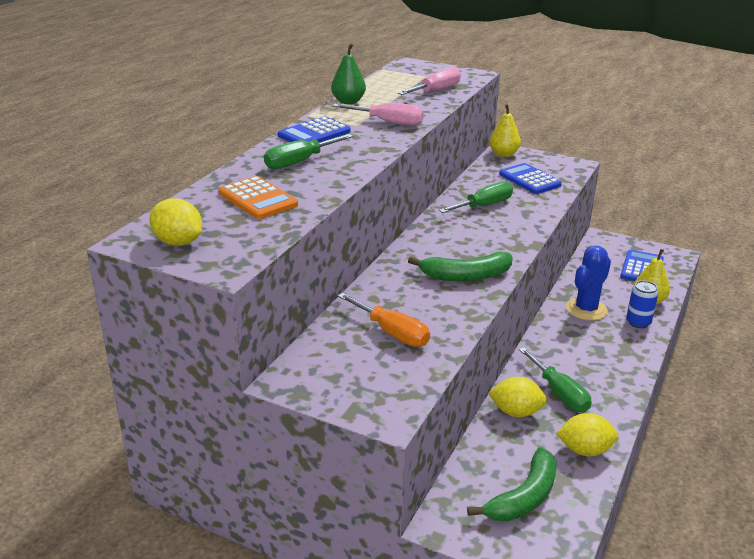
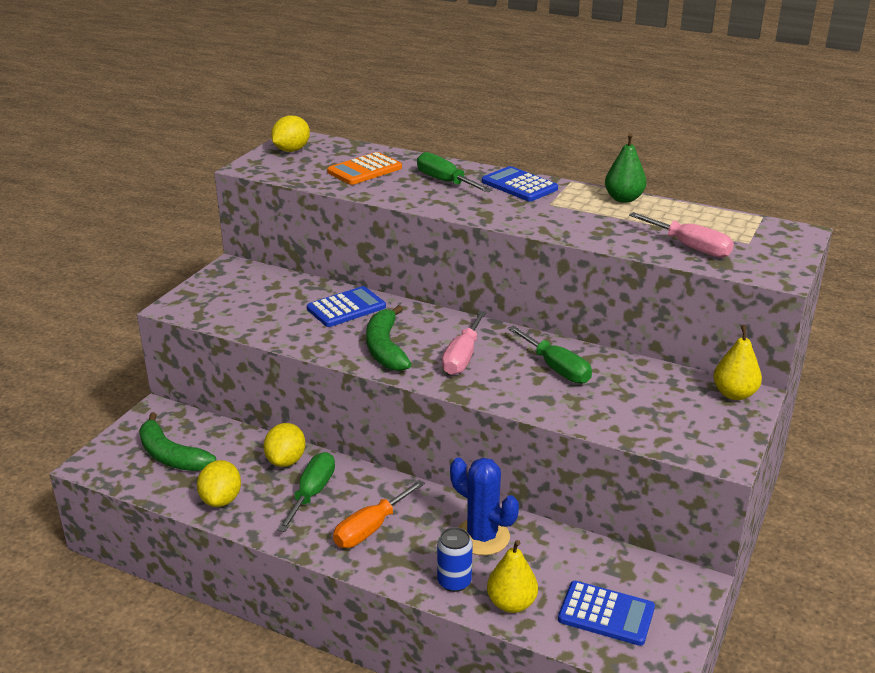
camera: 90 degrees right, 0 degrees up
(388, 122) = (563, 219): pink screwdriver -> pink screwdriver (462, 357)
(392, 333) = (287, 308): orange screwdriver -> orange screwdriver (370, 528)
(529, 180) = (650, 409): blue calculator -> blue calculator (346, 308)
(559, 393) = (312, 493): green screwdriver -> green screwdriver turned 135 degrees clockwise

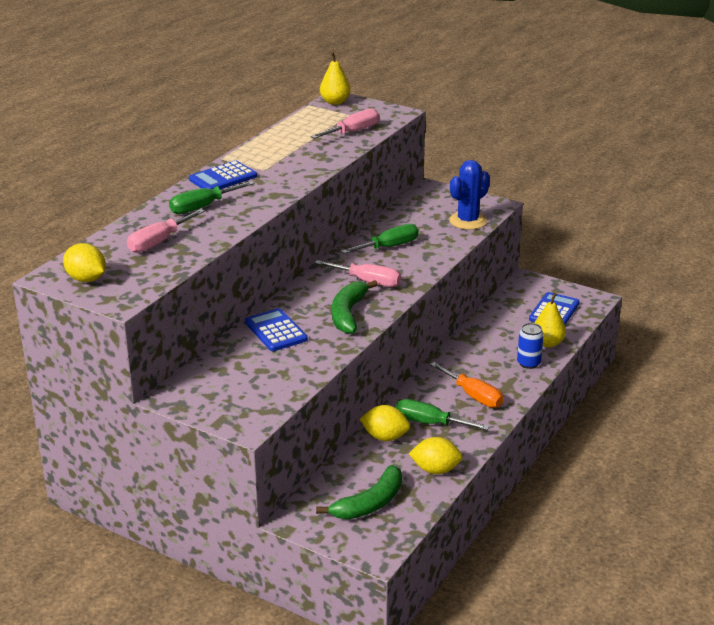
camera: 85 degrees left, 0 degrees up
(364, 170) = (159, 242): orange calculator -> pink screwdriver
(385, 348) = (348, 314): green banana -> green banana turned 105 degrees clockwise
(482, 537) = (483, 349): blue cactus -> blue cactus (468, 221)
(623, 199) = (264, 143): green pear -> none
(734, 394) = (427, 192): yellow pear -> yellow pear (335, 102)

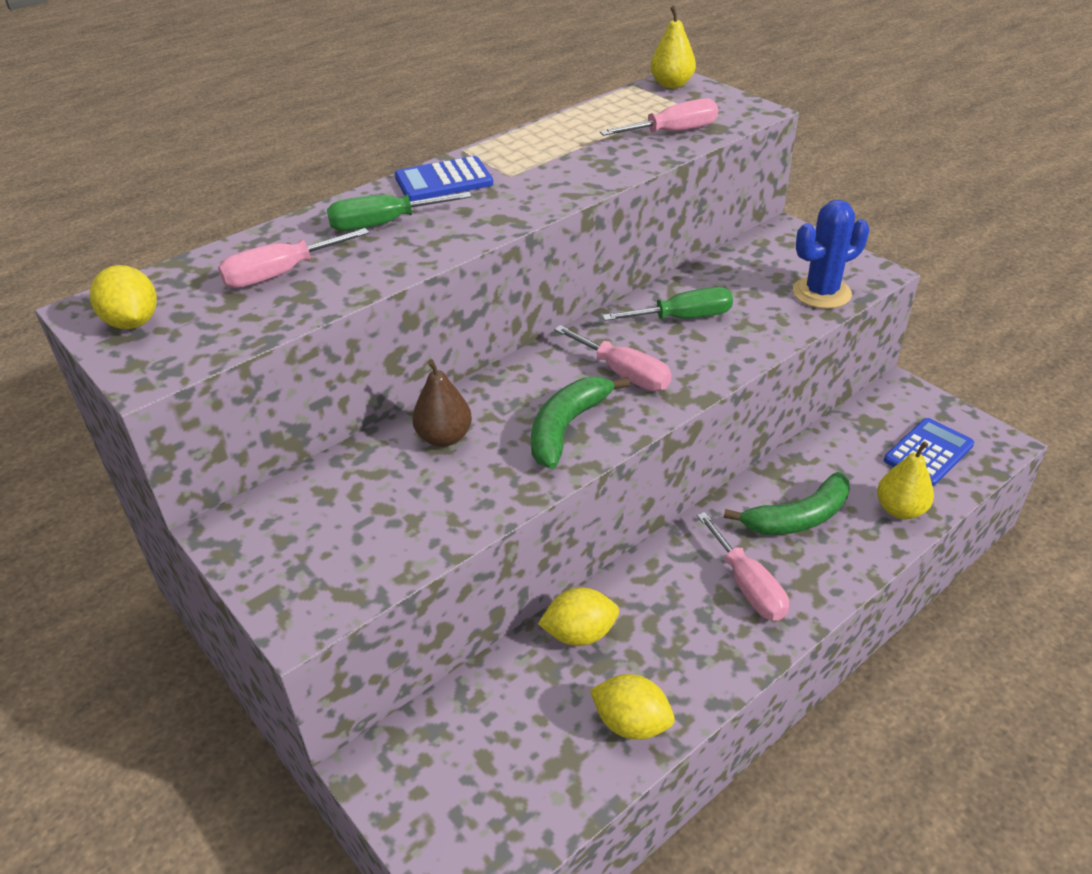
camera: 20 degrees right, 10 degrees up
(276, 331) = (444, 437): blue calculator -> brown pear
(369, 503) = (498, 766): green banana -> green banana (797, 518)
(385, 437) = (579, 634): yellow lemon -> yellow lemon turned 45 degrees counterclockwise
(429, 423) = (659, 623): green screwdriver -> none
(473, 396) = (747, 586): orange screwdriver -> pink screwdriver
(528, 363) = (857, 542): blue can -> none

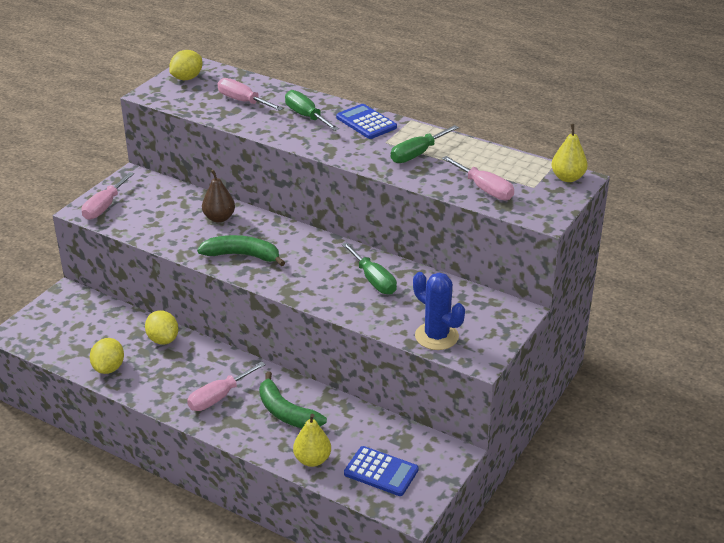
camera: 70 degrees right, 5 degrees down
(559, 159) = (417, 154): none -> green screwdriver
(624, 373) = (302, 266): pink screwdriver -> pink screwdriver (104, 207)

